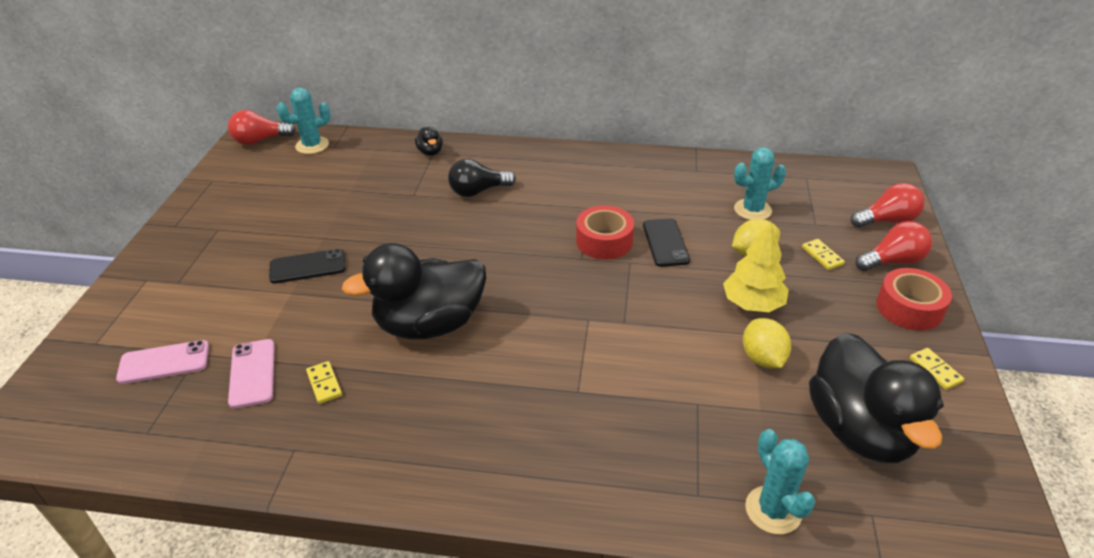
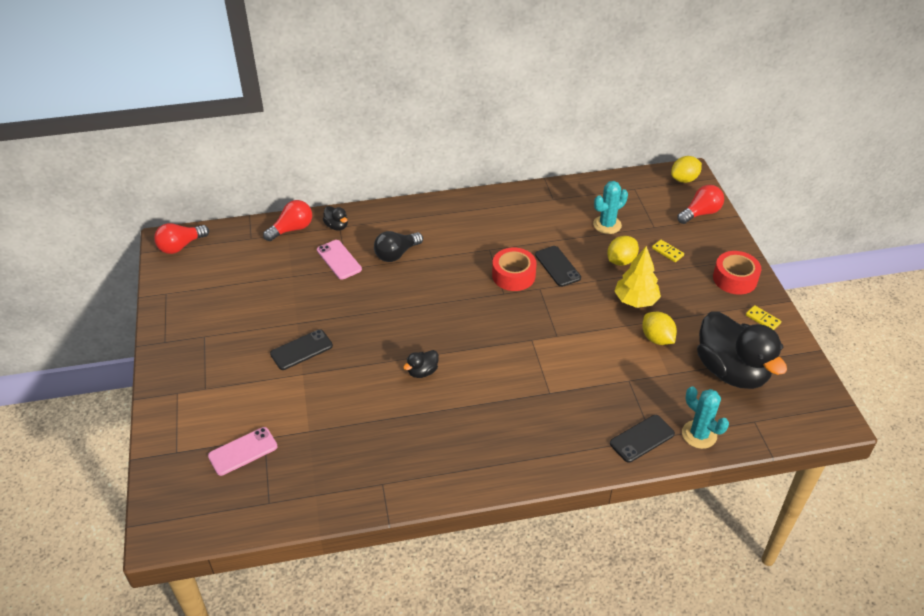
camera: 20 degrees left, 5 degrees up
(252, 373) = (316, 441): pink phone -> pink phone (339, 260)
(312, 145) = (231, 241): turquoise cactus -> none
(324, 384) = (374, 434): yellow domino -> none
(429, 324) = (422, 372): black duck -> black duck, size x0.40
(681, 491) = (642, 438): none -> black phone
(878, 180) = (684, 179): none -> yellow lemon
(892, 261) = (714, 245): red light bulb -> red light bulb (292, 229)

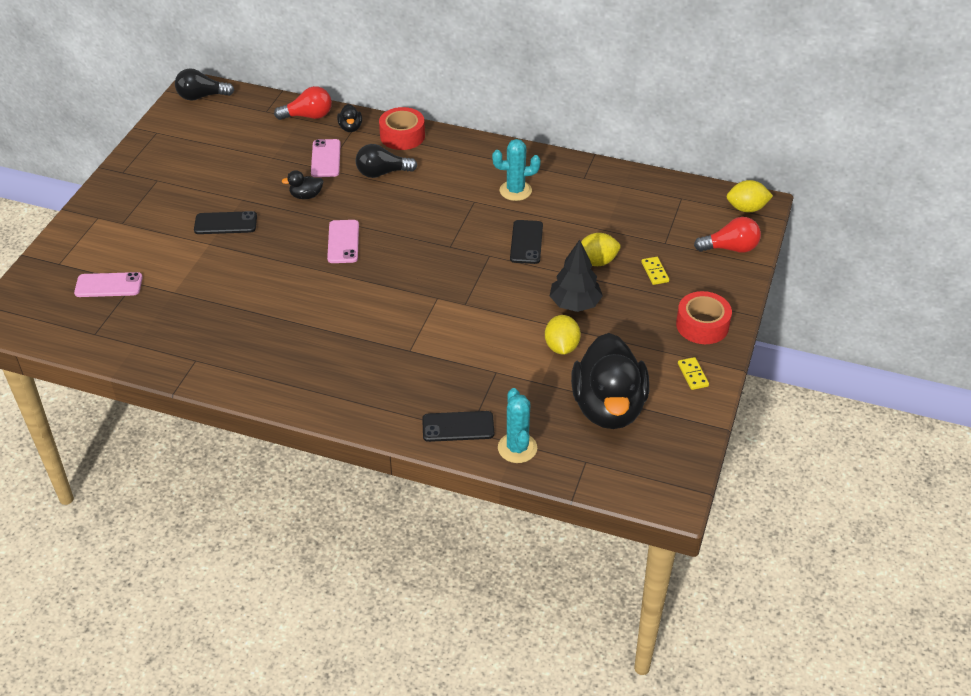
camera: 30 degrees right, 0 degrees up
(181, 246) = (201, 96): red light bulb -> black light bulb
(416, 324) = (343, 242): none -> pink phone
(422, 372) = (312, 284): black duck -> black duck (306, 196)
(513, 275) = (475, 234): red tape -> red tape (402, 136)
(607, 225) = (616, 222): turquoise cactus -> turquoise cactus (515, 191)
(635, 300) = (574, 304): yellow tree -> black tree

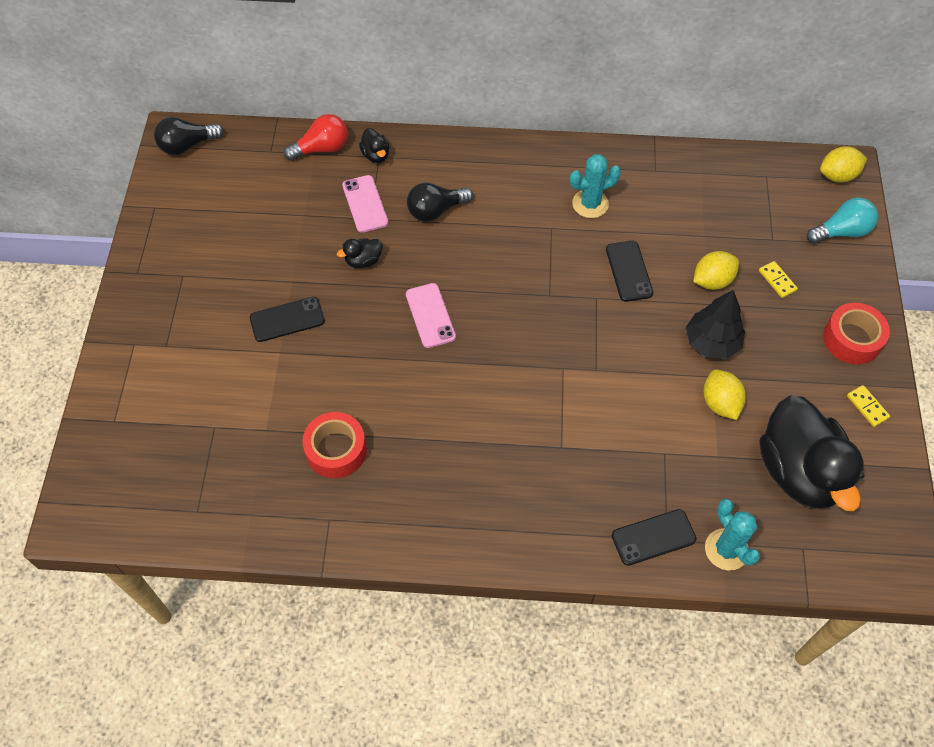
camera: 15 degrees left, 15 degrees up
(108, 285) = (186, 438): pink phone -> none
(402, 136) = (438, 154): red tape -> red tape (336, 450)
(730, 248) = (841, 231): red light bulb -> turquoise light bulb

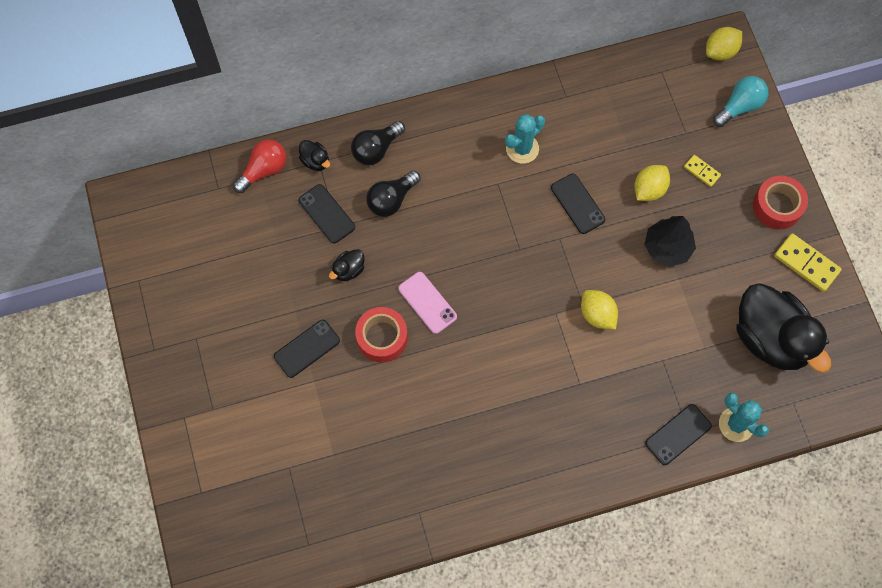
camera: 20 degrees left, 10 degrees up
(187, 145) = (138, 207): black light bulb -> black light bulb (376, 149)
(336, 450) = (399, 451): red tape -> red tape (382, 337)
(365, 204) = (326, 214): pink phone -> black phone
(720, 403) = (691, 300): yellow lemon -> yellow lemon (597, 315)
(867, 407) = (806, 263): yellow domino -> yellow domino, size x1.74

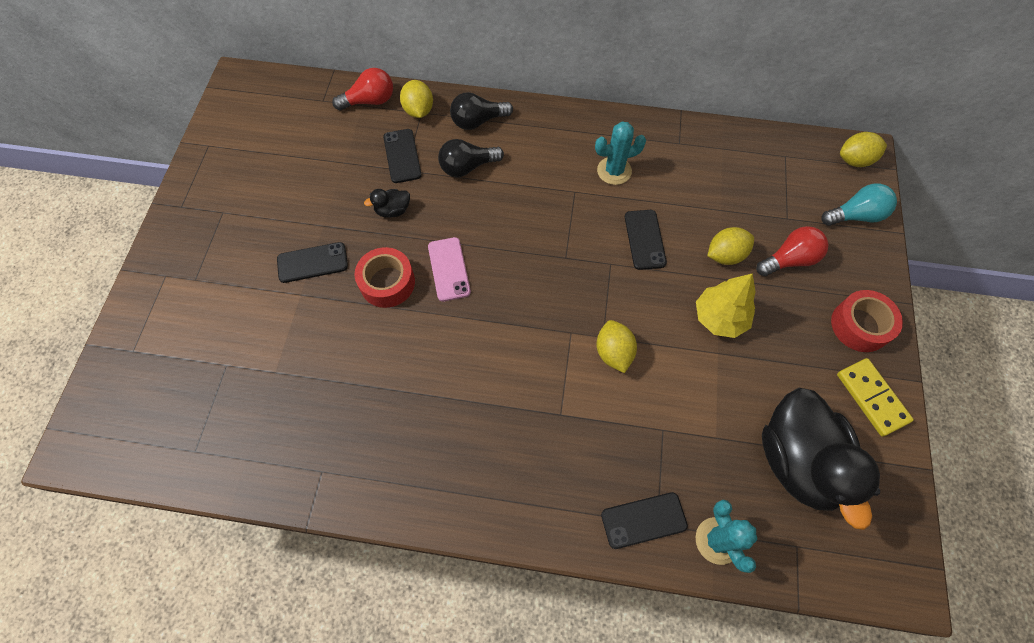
camera: 25 degrees right, 5 degrees down
(315, 161) = (418, 110): black duck -> yellow lemon
(667, 248) = (719, 318): black tree -> yellow tree
(702, 171) = (789, 260): yellow domino -> red light bulb

